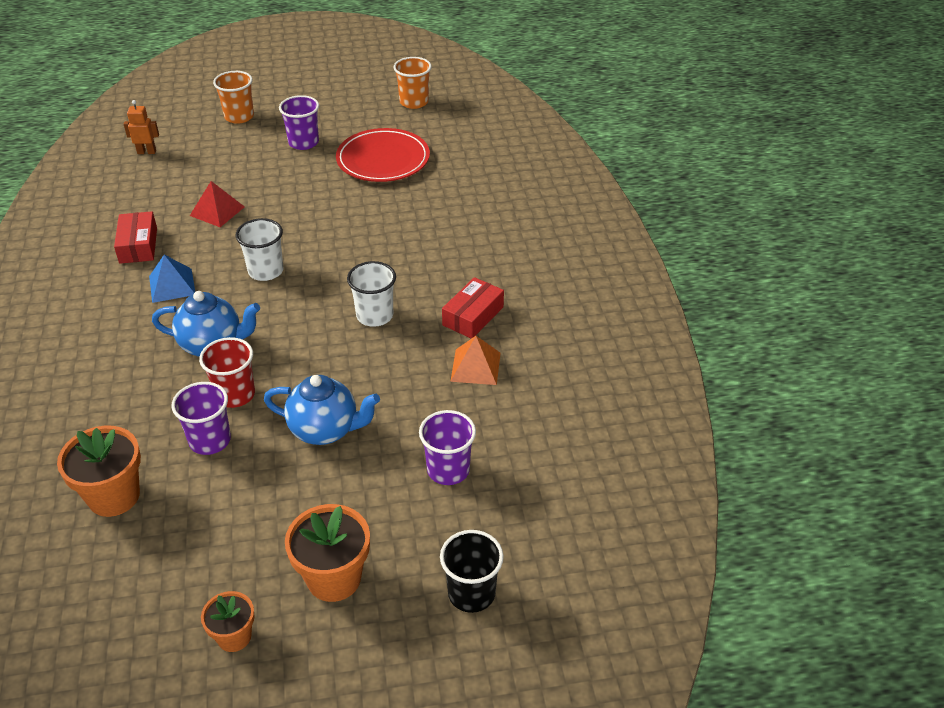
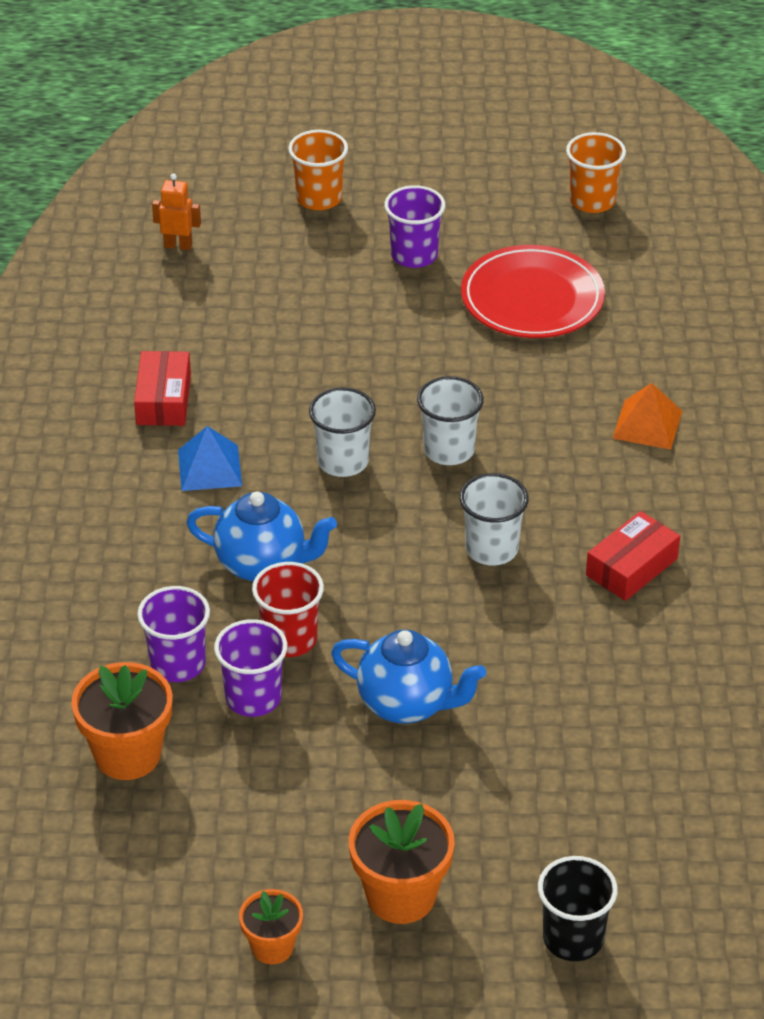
camera: 10 degrees right, 0 degrees up
(217, 211) = (278, 357): red pyramid -> none
(338, 256) = (449, 450): none -> white cup
(448, 470) = (565, 779): purple cup -> purple cup (177, 664)
(475, 366) = (624, 642): orange pyramid -> orange pyramid (647, 424)

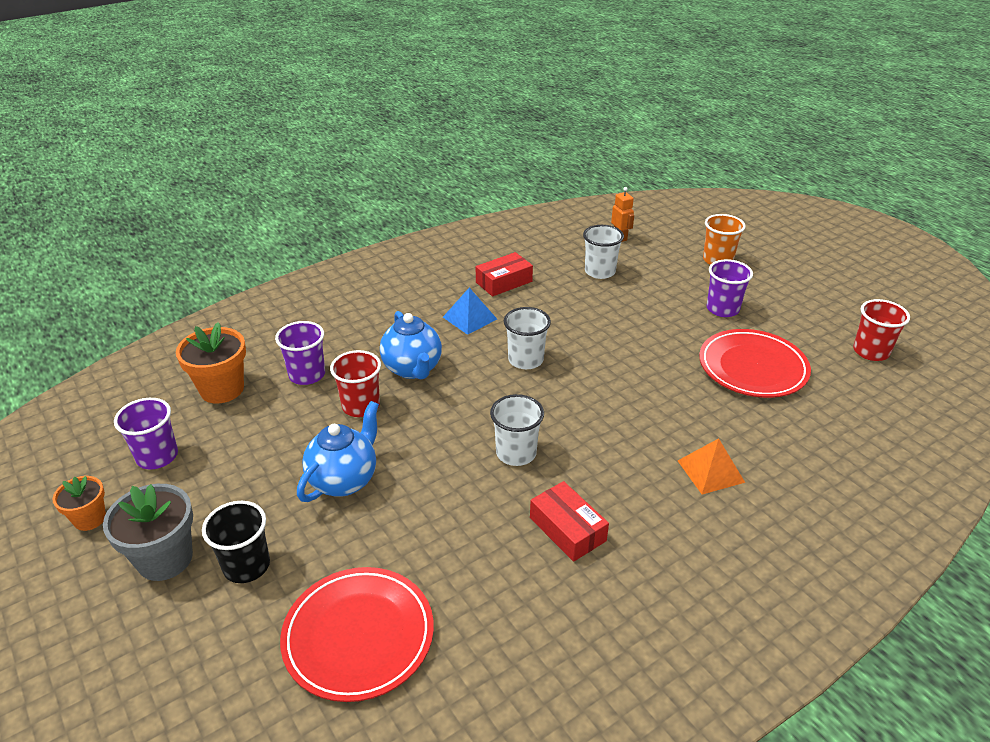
camera: 55 degrees right, 5 degrees down
(253, 698) = (301, 414): purple cup -> purple cup (157, 456)
(401, 896) = (165, 559): orange flower pot -> grey flower pot
(407, 704) = (344, 480): blue teapot -> blue teapot turned 135 degrees counterclockwise
(449, 450) = (582, 395): white cup -> white cup (600, 272)
(573, 938) = (167, 678): black cup -> black cup (246, 566)
(592, 201) = (870, 352): orange cup -> red cup
(631, 567) = (567, 529): red box -> red box turned 45 degrees clockwise
(636, 777) = (358, 636): none -> red plate

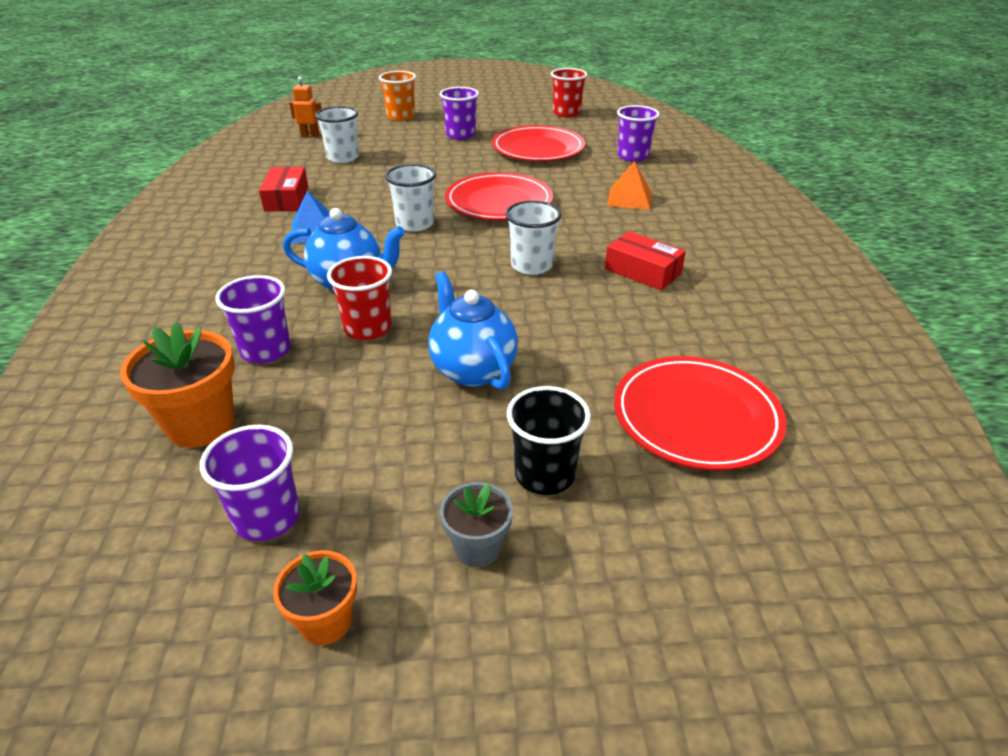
camera: 60 degrees left, 0 degrees up
(165, 559) = (477, 548): grey flower pot -> grey flower pot, size x0.60
(567, 529) = (642, 271): red box -> red box turned 45 degrees clockwise
(611, 389) = (499, 202): none -> red plate
(819, 439) = (632, 156): none -> purple cup

